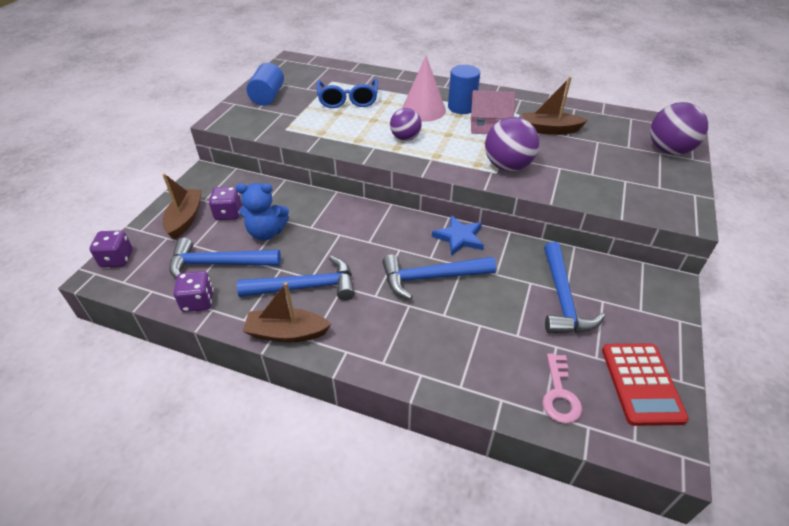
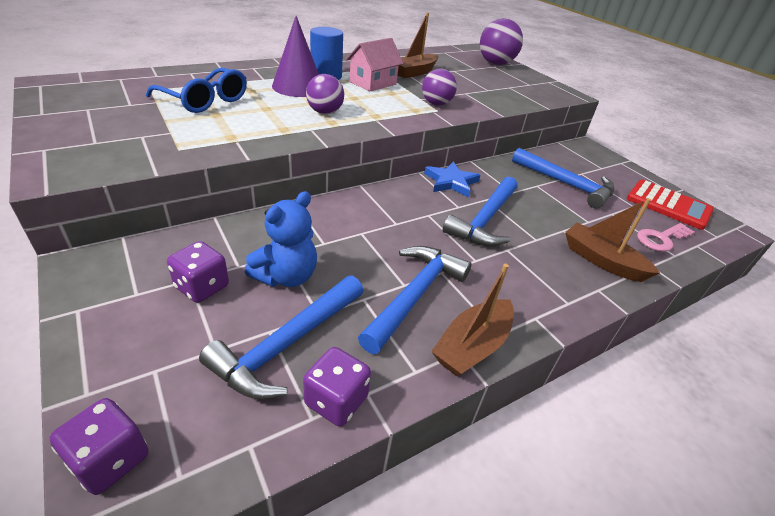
camera: 55 degrees left, 5 degrees down
(185, 218) = (144, 330): brown boat -> brown boat (601, 260)
(267, 96) = (86, 127): blue cylinder -> none
(423, 110) = (298, 87): pink cone -> purple cone
(507, 166) = (436, 104): purple ball -> purple ball, size x0.65
(559, 394) = (661, 239): pink key -> pink key turned 105 degrees clockwise

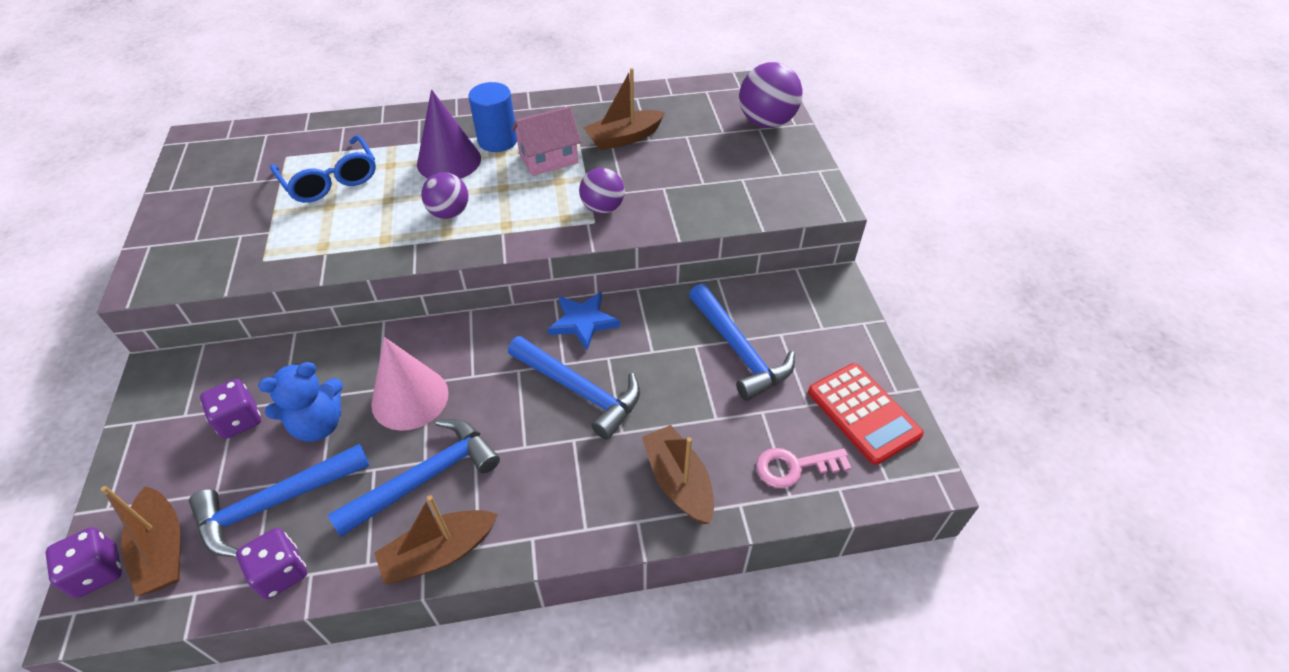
camera: 25 degrees right, 10 degrees up
(185, 415) = (163, 549): none -> brown boat
(356, 245) = (410, 398): none -> pink cone
(484, 220) = (579, 390): blue hammer -> blue hammer turned 105 degrees counterclockwise

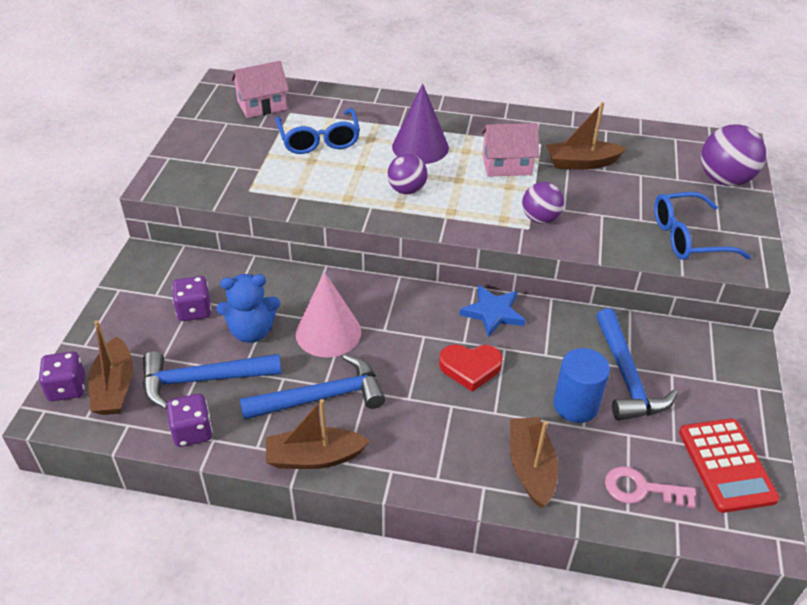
camera: 20 degrees right, 5 degrees down
(249, 155) = (262, 105): none -> pink house
(497, 140) = (467, 139): blue cylinder -> blue cylinder (575, 405)
(579, 390) = (470, 368): blue hammer -> red heart
(754, 189) = (688, 237): none -> blue glasses

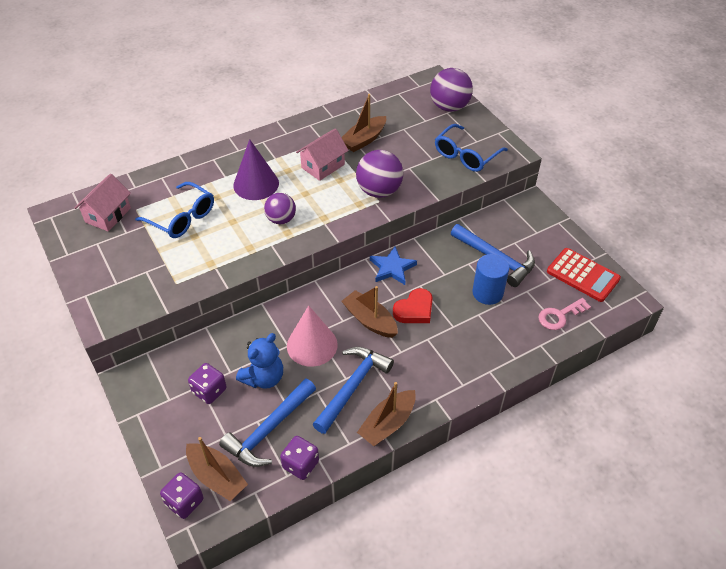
camera: 40 degrees left, 5 degrees up
(531, 467) = (501, 343): brown boat -> brown boat (370, 320)
(540, 218) = (379, 191): purple ball -> purple ball, size x1.54

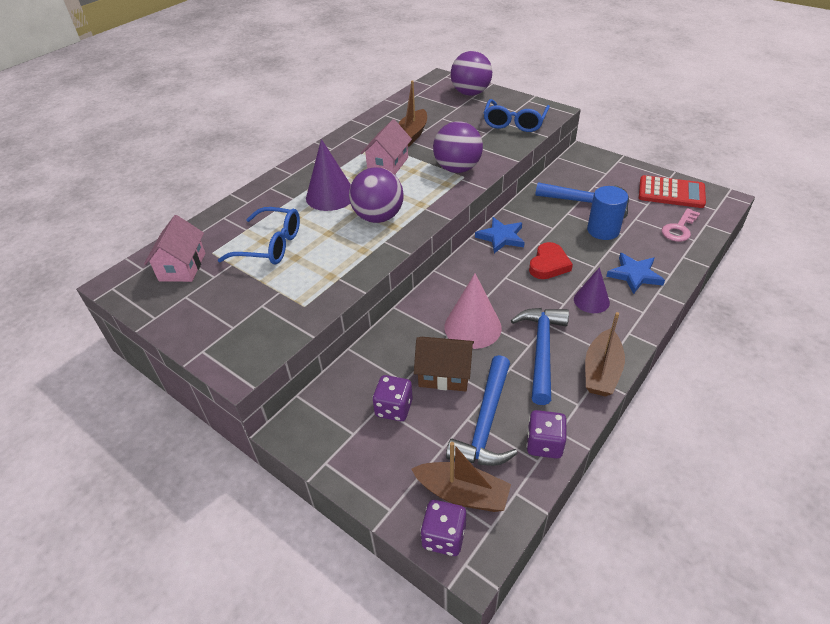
camera: 20 degrees left, 5 degrees down
(264, 378) = (444, 374): blue teddy bear -> brown house
(281, 219) = (378, 217): purple ball -> purple ball, size x1.54
(370, 320) = (513, 287): brown boat -> none
(426, 357) = (591, 300): none -> purple cone
(482, 347) = (634, 275): none -> blue star

